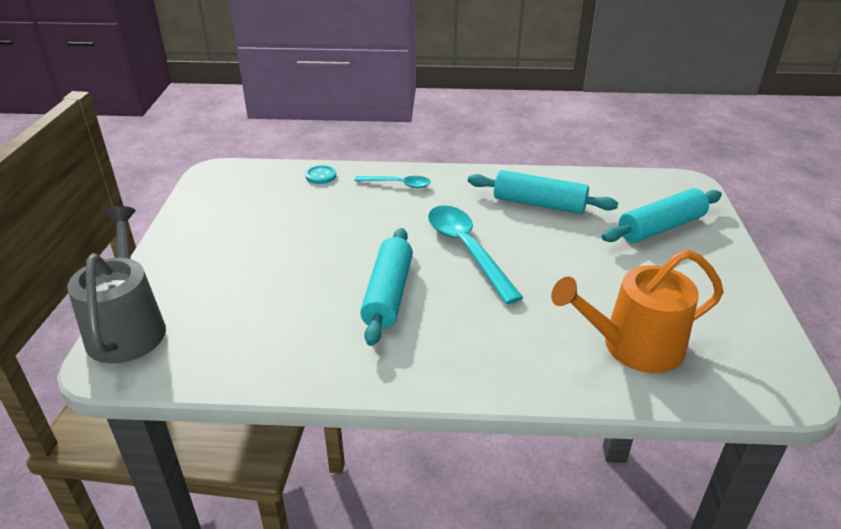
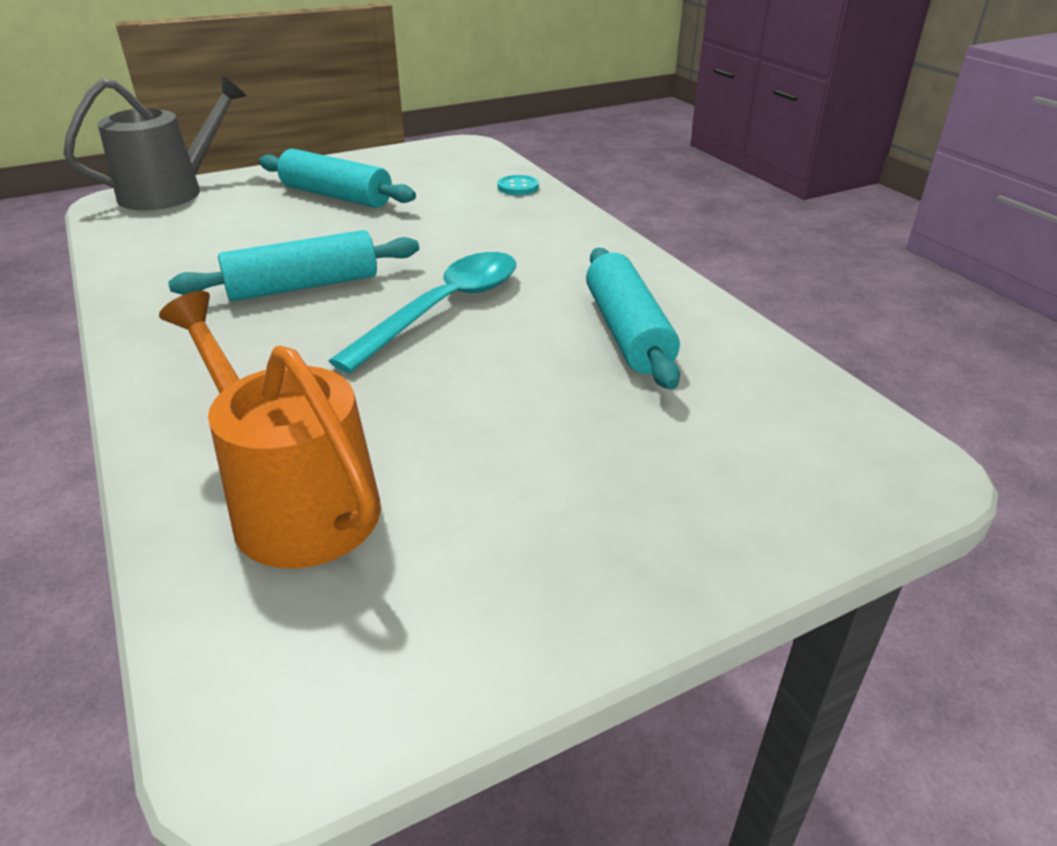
camera: 60 degrees right, 0 degrees up
(398, 184) = (554, 229): turquoise spoon -> none
(660, 227) = (695, 465): turquoise rolling pin -> turquoise rolling pin (336, 196)

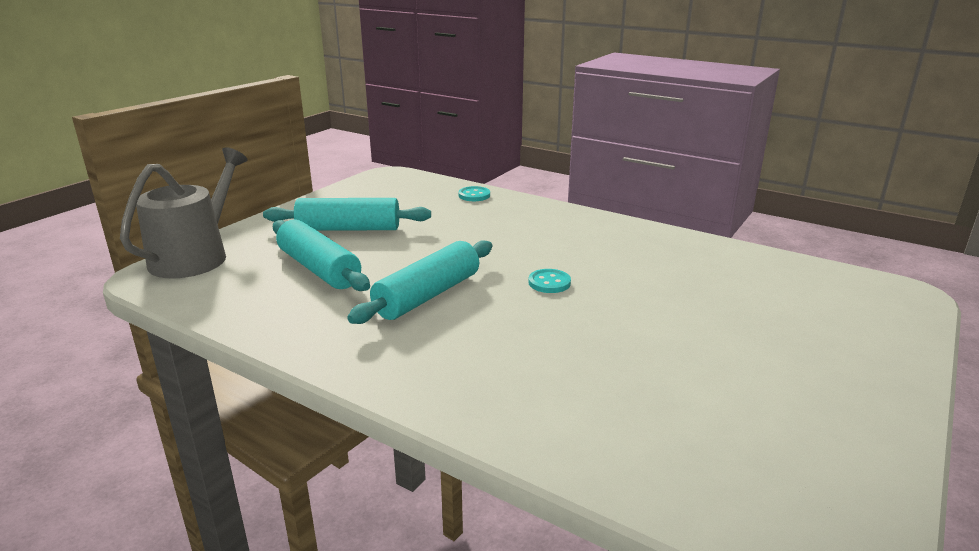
camera: 30 degrees left, 10 degrees down
(296, 503) = (649, 426): orange watering can -> none
(444, 309) = (549, 283): turquoise spoon -> turquoise button
(627, 332) = (676, 266): turquoise rolling pin -> turquoise rolling pin (318, 269)

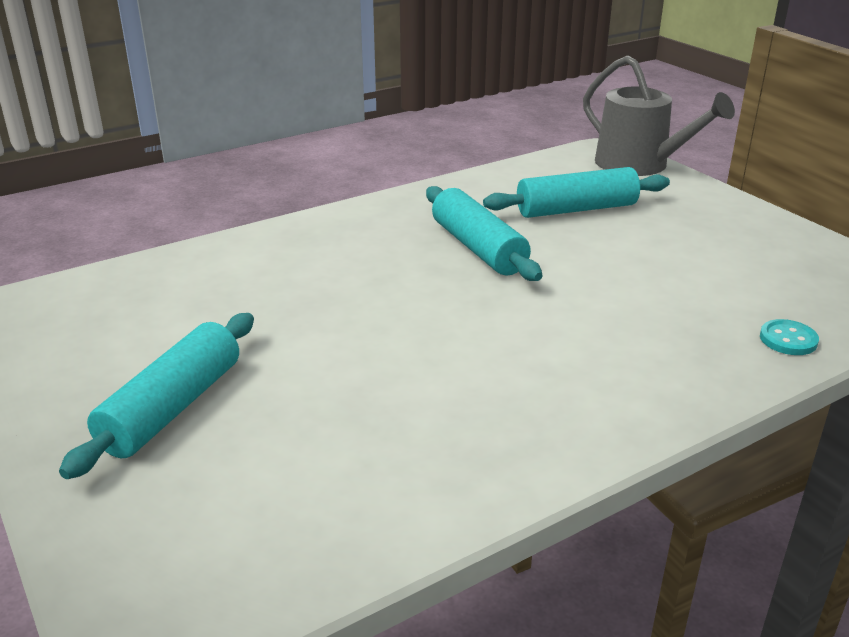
camera: 115 degrees right, 5 degrees up
(349, 229) = (681, 234): turquoise rolling pin -> turquoise rolling pin (172, 408)
(549, 283) = (452, 317): turquoise button -> none

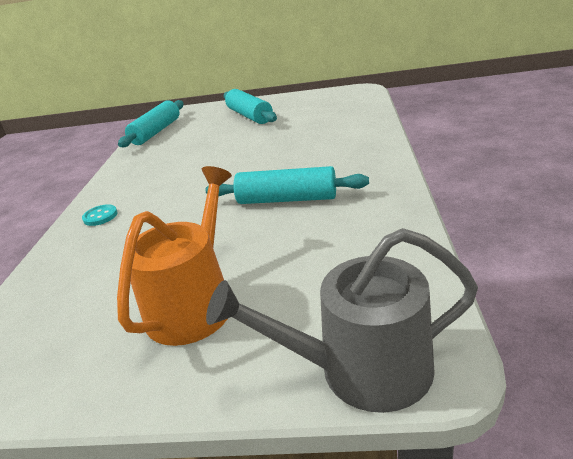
camera: 130 degrees right, 0 degrees up
(576, 209) = (297, 264): turquoise rolling pin -> turquoise rolling pin (156, 132)
(679, 233) = (194, 303): none -> orange watering can
(788, 339) = (46, 276): turquoise button -> turquoise button (100, 216)

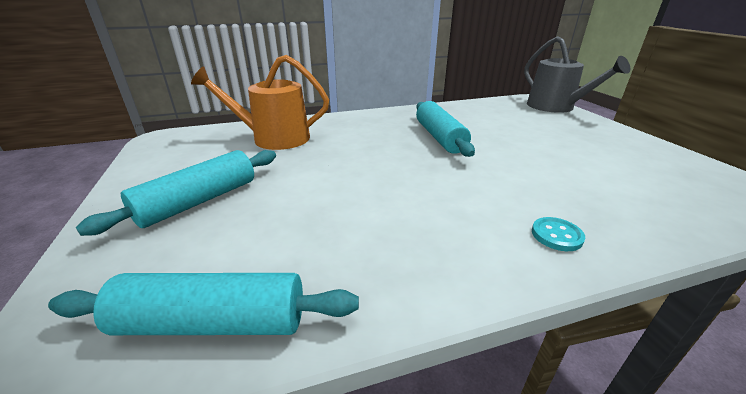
camera: 115 degrees left, 0 degrees up
(194, 303) = (578, 143): orange watering can -> orange watering can (274, 138)

